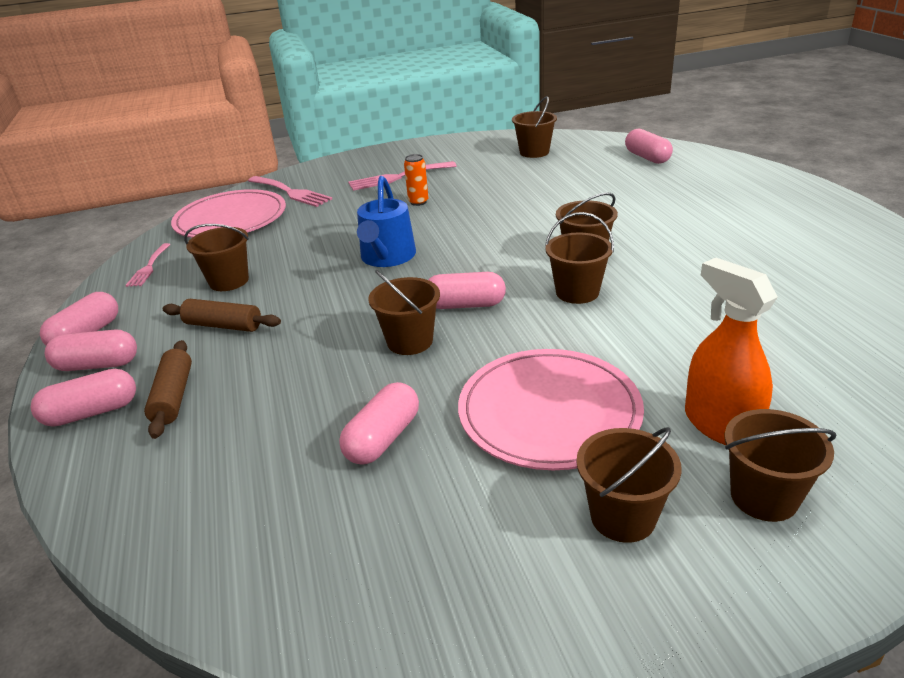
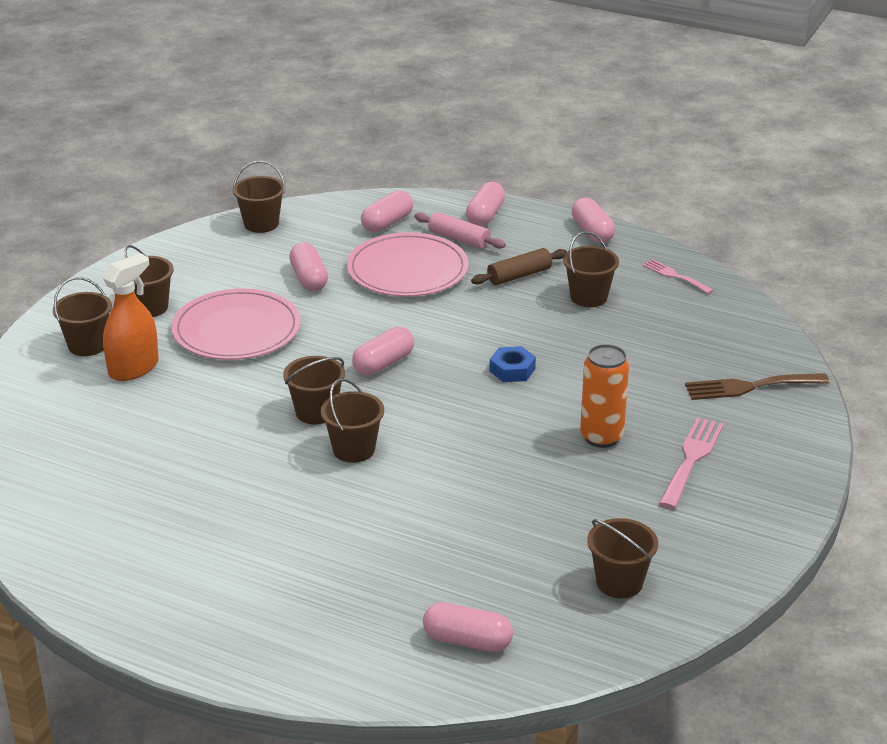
camera: 130 degrees right, 0 degrees up
(97, 365) = (540, 227): pink capsule -> pink capsule (387, 223)
(173, 396) = (459, 239): brown rolling pin -> pink rolling pin
(231, 219) = (726, 336): pink plate -> pink plate (407, 270)
(291, 192) = (749, 387): pink fork -> brown fork
(387, 257) = (512, 370): blue watering can -> blue nut
(410, 341) = (379, 325): brown bucket -> brown bucket (261, 224)
(418, 202) = (601, 437): orange can -> orange can, size x1.69
(720, 425) = (133, 368): orange spray bottle -> orange spray bottle turned 60 degrees counterclockwise

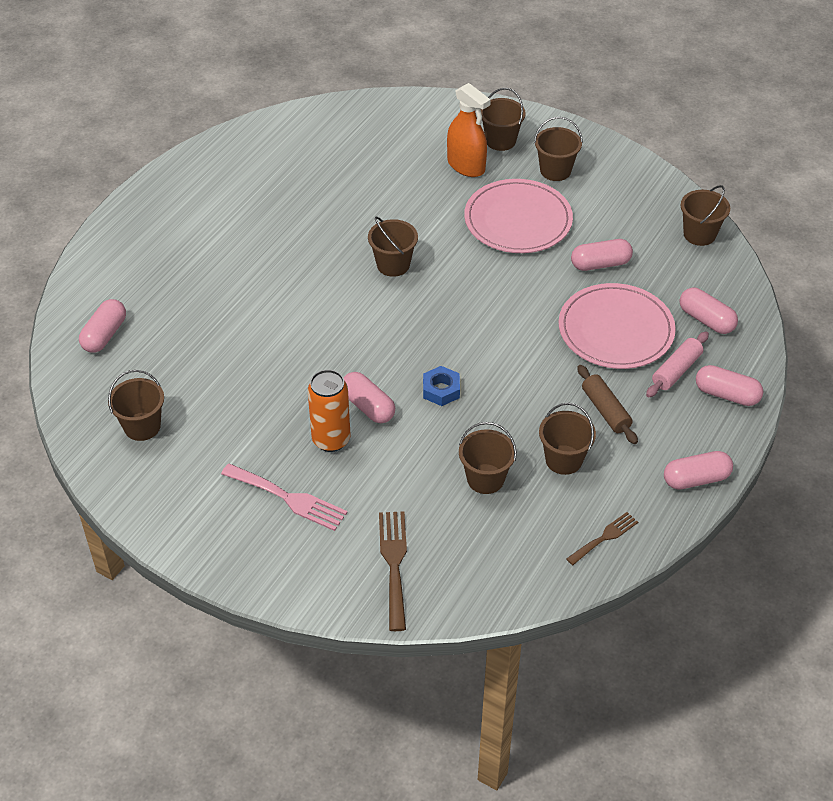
camera: 95 degrees right, 15 degrees up
(353, 449) = (339, 285): brown bucket -> brown bucket (485, 479)
(383, 364) = (459, 307): pink capsule -> pink capsule (368, 406)
(674, 276) = (604, 537): pink fork -> brown fork

